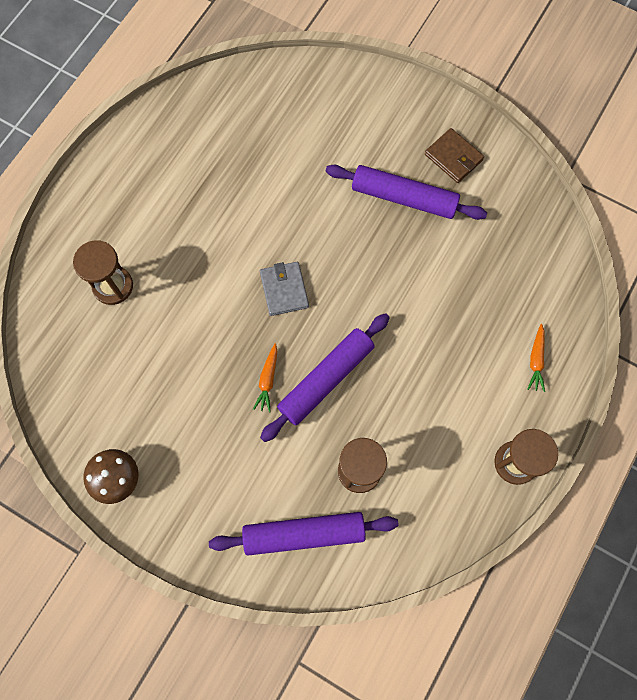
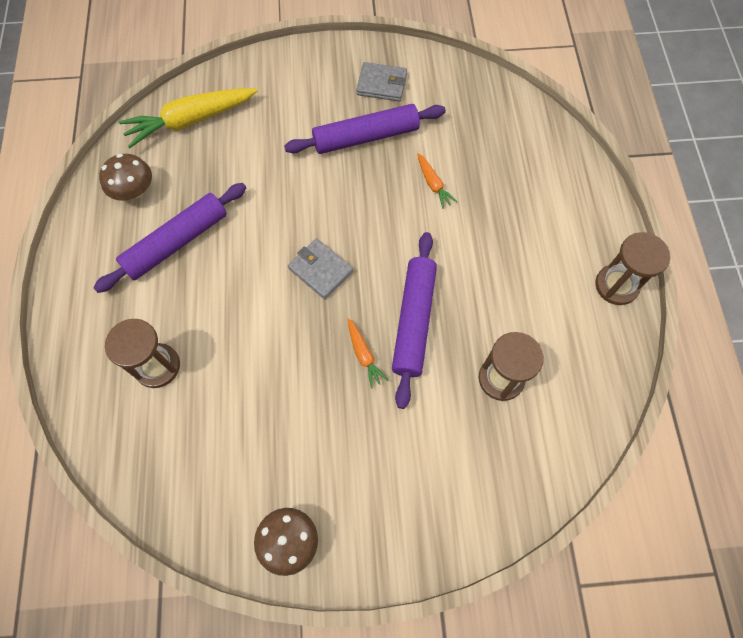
camera: 35 degrees left, 5 degrees down
(188, 130) = (134, 191): none -> brown mushroom
(271, 95) = (191, 121): none -> yellow carrot
(304, 534) = (497, 466): purple rolling pin -> purple rolling pin (177, 242)
(453, 157) = (381, 84): brown wallet -> grey wallet
(536, 360) = (567, 197): orange carrot -> orange carrot (433, 184)

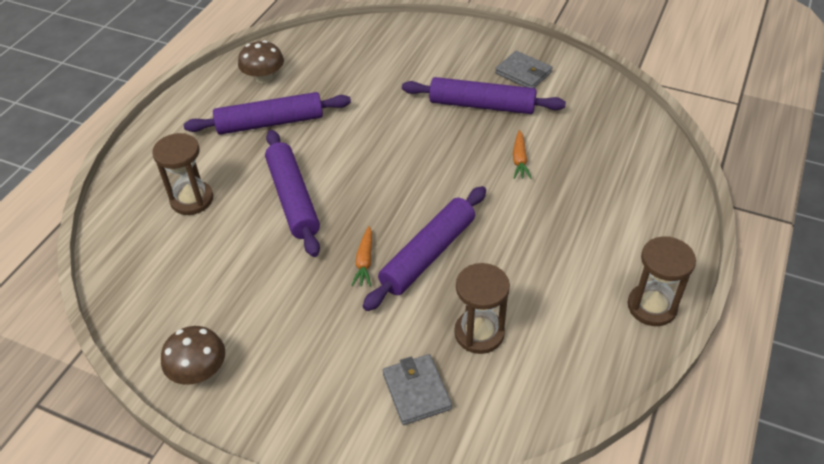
camera: 30 degrees right, 20 degrees down
(191, 121) = (342, 47): yellow carrot -> none
(256, 319) = (293, 198): none -> purple rolling pin
(321, 270) = (372, 185): grey wallet -> grey wallet (416, 391)

